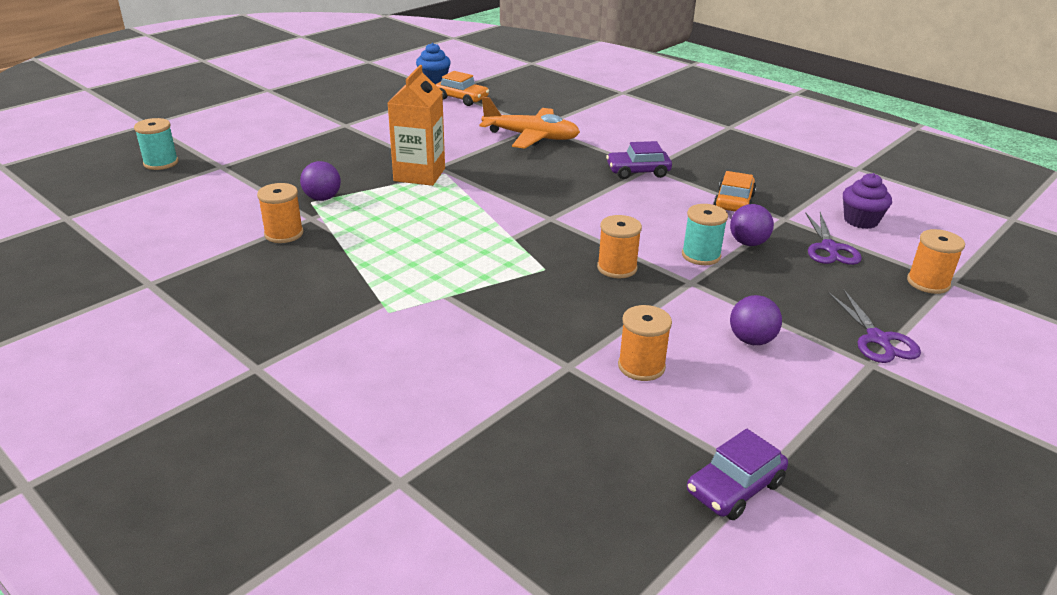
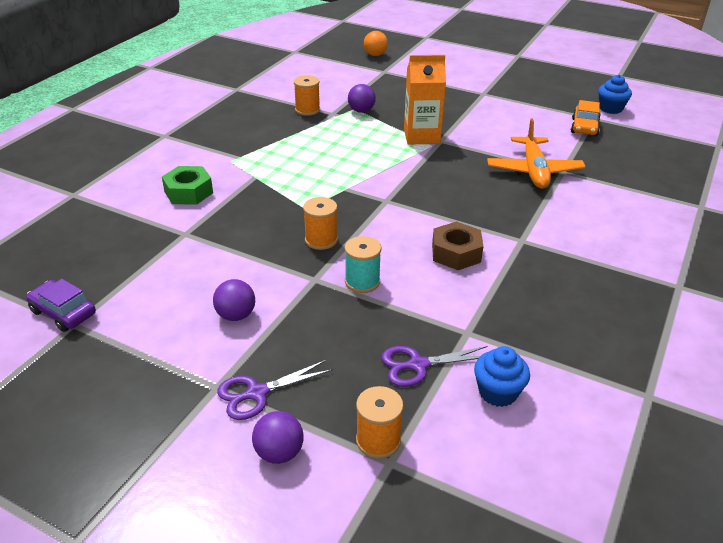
camera: 75 degrees right, 5 degrees up
(161, 163) = (375, 55): turquoise spool -> orange ball
(459, 355) = (188, 192): none -> green nut
(638, 171) = (507, 234): purple car -> none
(641, 366) = (190, 264): orange spool -> none
(662, 200) = (456, 253): none -> brown nut
(734, 202) = (481, 297): orange car -> none
(748, 243) = (400, 309): purple ball -> purple ball (279, 453)
(860, 221) = (498, 392): purple cupcake -> blue cupcake

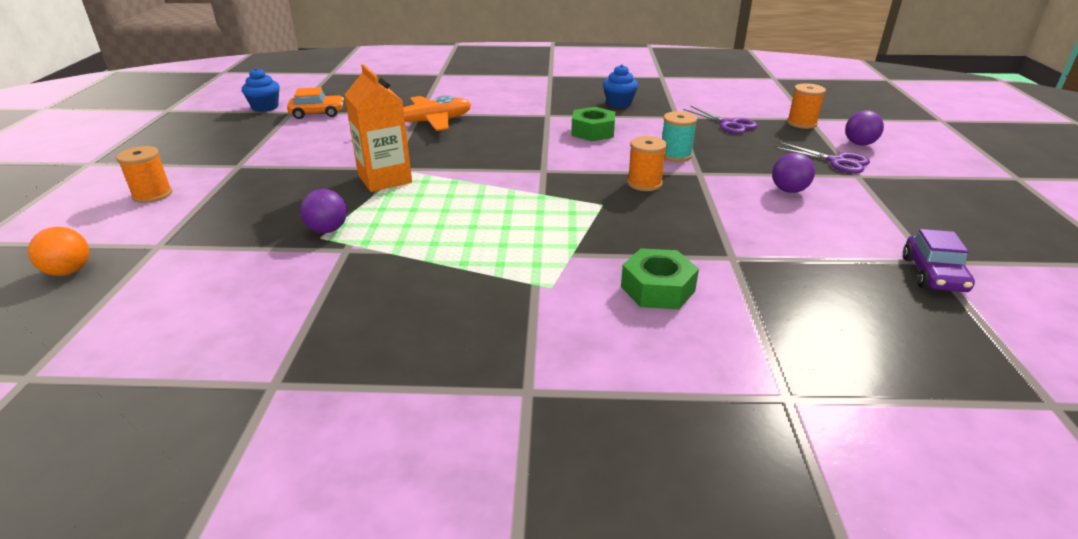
camera: 115 degrees left, 5 degrees down
(307, 110) = (343, 273): orange spool -> orange spool (152, 195)
(456, 253) = (593, 132): brown nut -> green nut
(498, 392) = (715, 104): blue cupcake -> blue cupcake (619, 103)

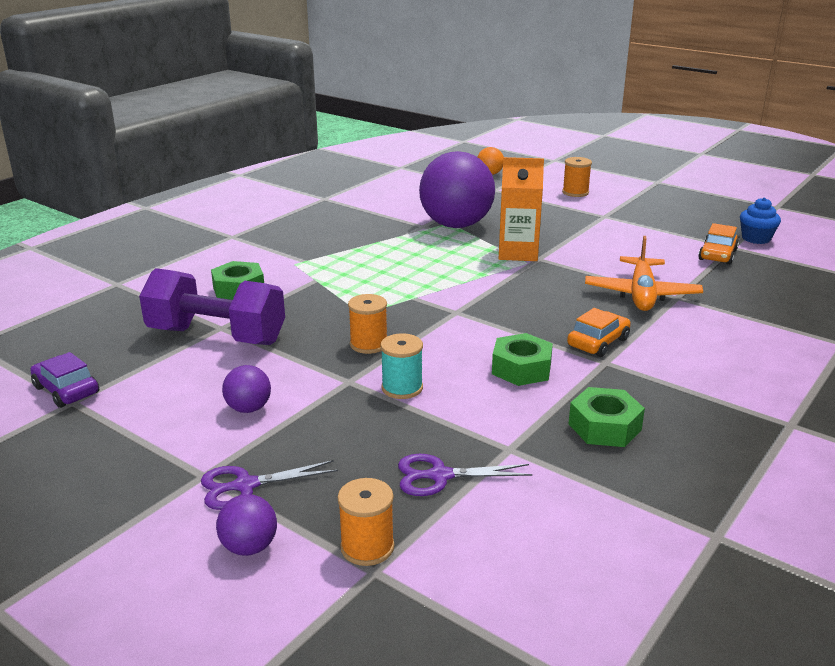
camera: 125 degrees right, 5 degrees down
(327, 230) = (456, 225): purple ball -> purple ball, size x2.35
(524, 121) = (598, 342): none -> orange car
(619, 103) = (604, 427): blue cupcake -> green nut
(747, 251) = (217, 336): none -> purple dumbbell

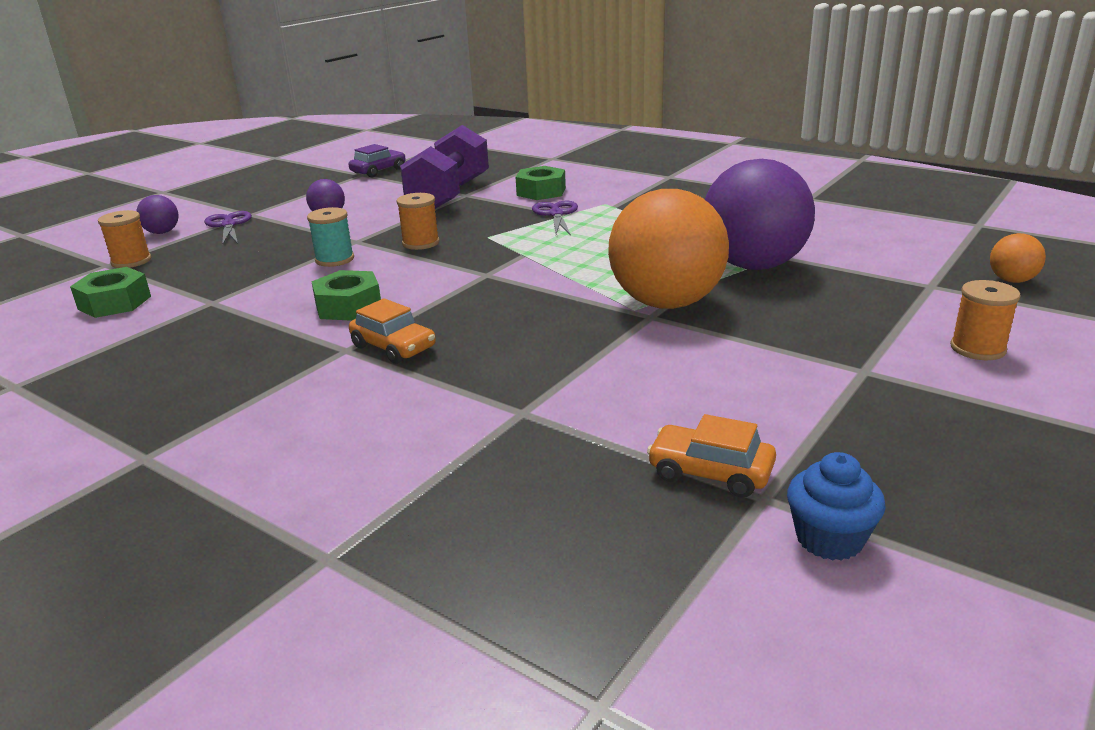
camera: 90 degrees right, 0 degrees up
(439, 476) = (193, 278): purple scissors -> purple scissors (556, 214)
(518, 253) = (666, 303): orange carton -> orange ball
(604, 427) = (216, 343): green nut -> green nut (114, 303)
(641, 294) = (531, 383): orange plane -> none

